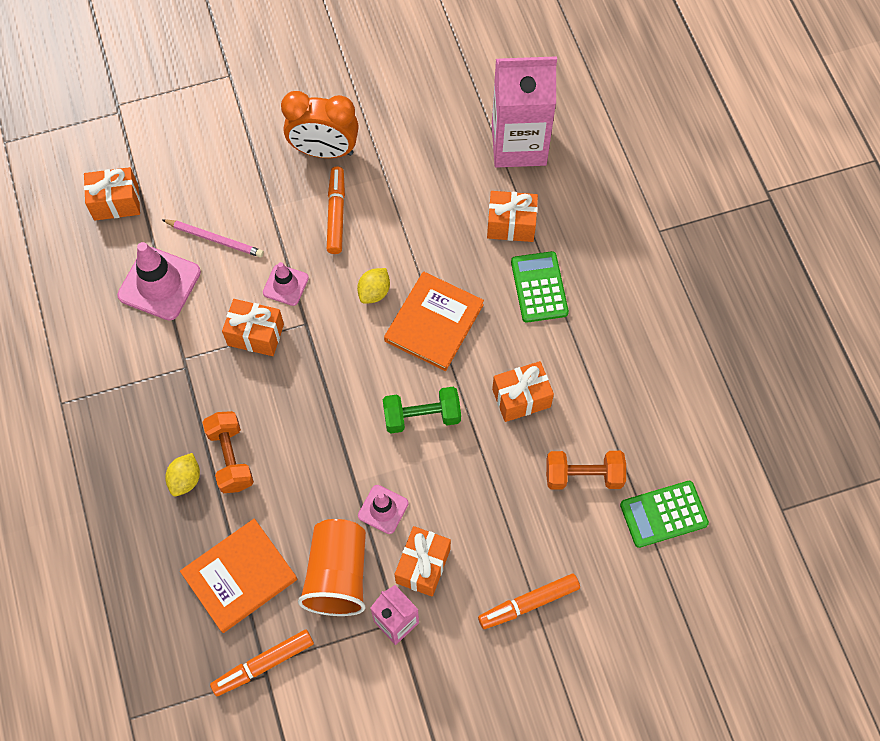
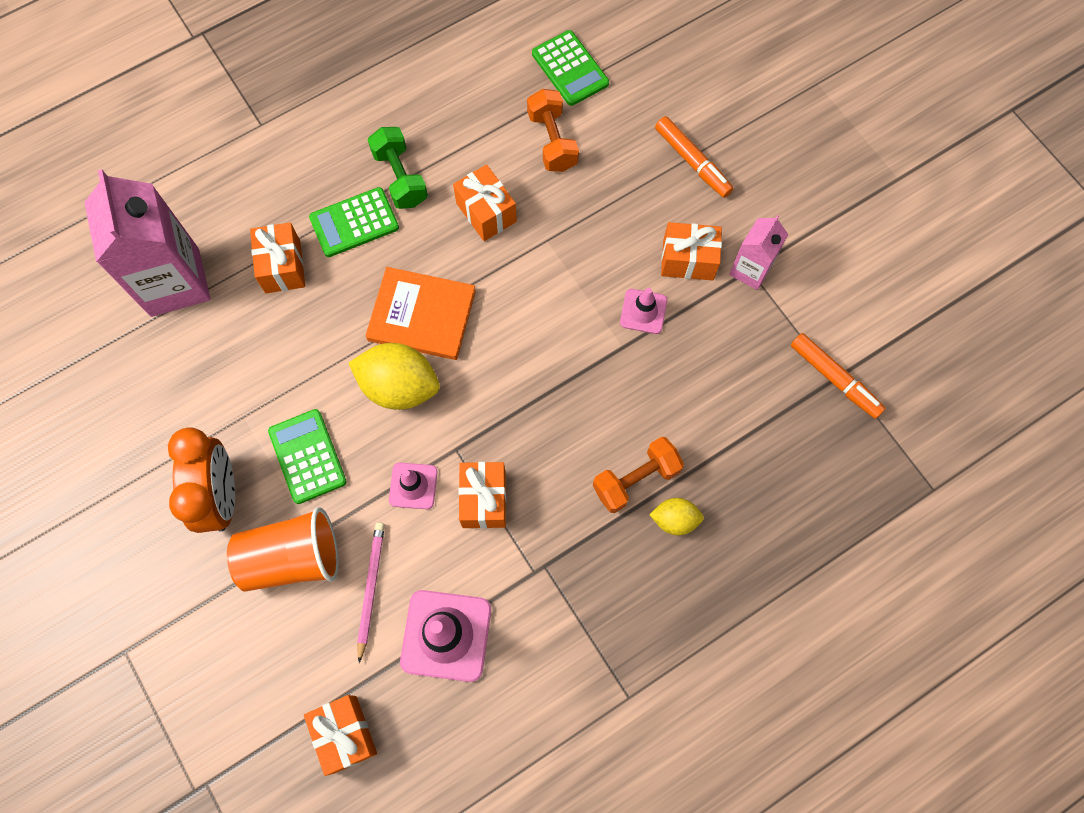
camera: 105 degrees left, 5 degrees up
(239, 576) = (758, 429): orange book -> none
(336, 214) = (307, 456): orange marker -> green calculator
(337, 575) = (723, 335): orange cup -> orange cup (292, 558)
(374, 292) = (399, 386): yellow lemon -> yellow lemon, size x1.82
(422, 416) = (532, 300): green dumbbell -> green dumbbell (400, 177)

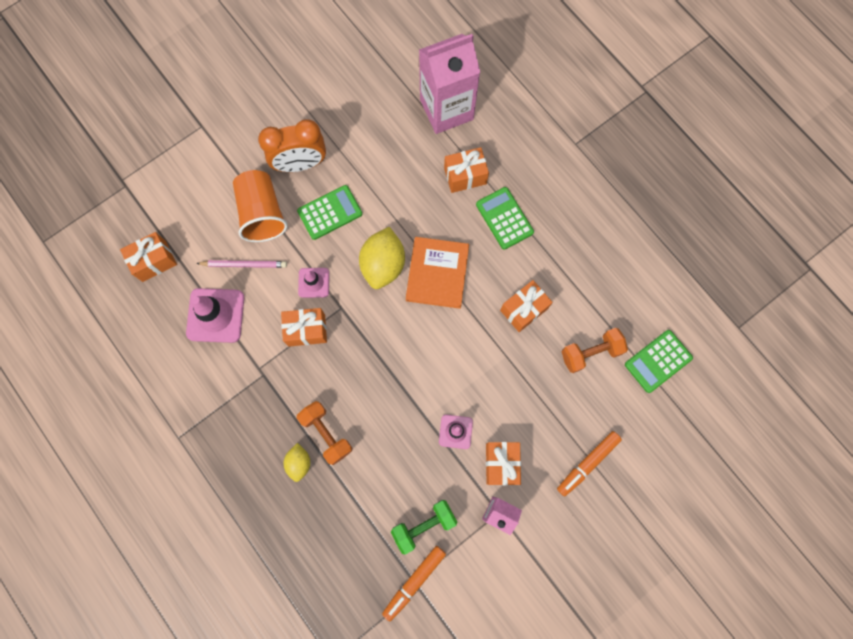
camera: 85 degrees right, 5 degrees up
(400, 177) = (545, 245): green dumbbell -> green dumbbell (424, 525)

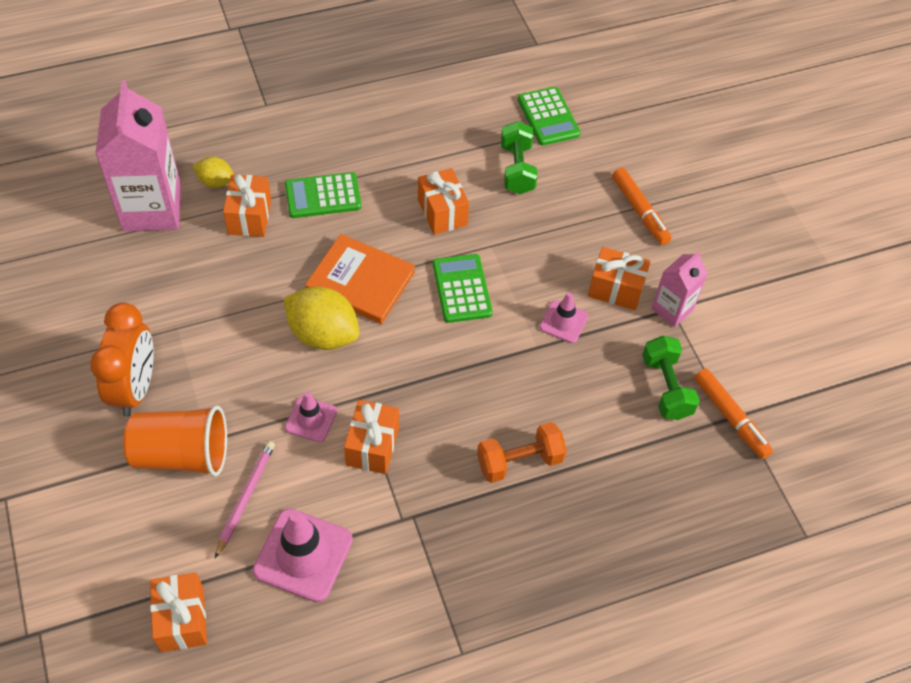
camera: 75 degrees left, 20 degrees down
(299, 463) = (547, 504): yellow lemon -> yellow lemon (215, 182)
(330, 212) = (223, 373): green calculator -> green calculator (462, 289)
(590, 353) = (517, 169): orange dumbbell -> green dumbbell

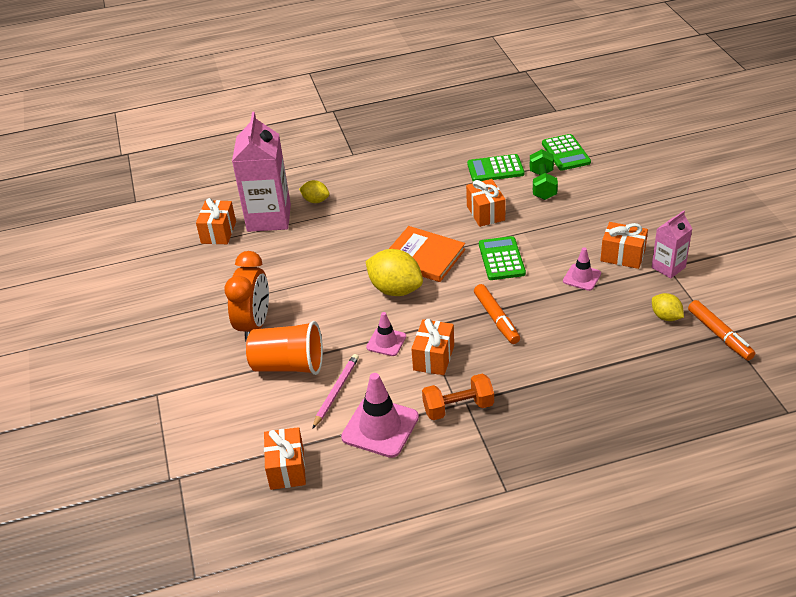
camera: 10 degrees right, 15 degrees down
(249, 217) = (340, 220): orange gift -> orange gift (218, 232)
(323, 196) = (395, 206): green calculator -> green calculator (495, 169)
(519, 461) = (549, 366): orange dumbbell -> orange dumbbell (458, 408)
(639, 210) = (639, 207): orange marker -> orange marker (496, 318)
(666, 387) = (666, 317): green dumbbell -> yellow lemon

